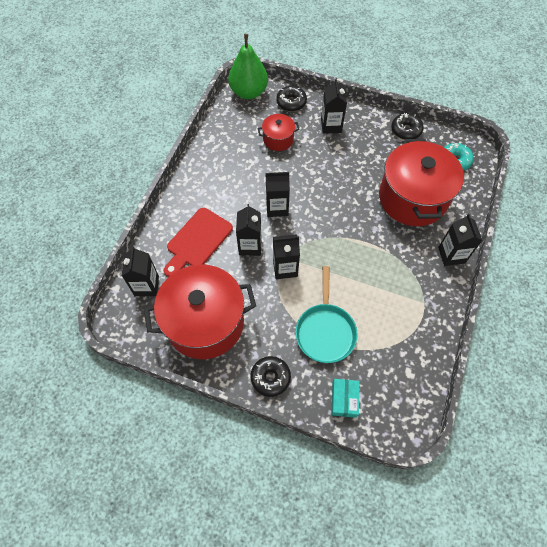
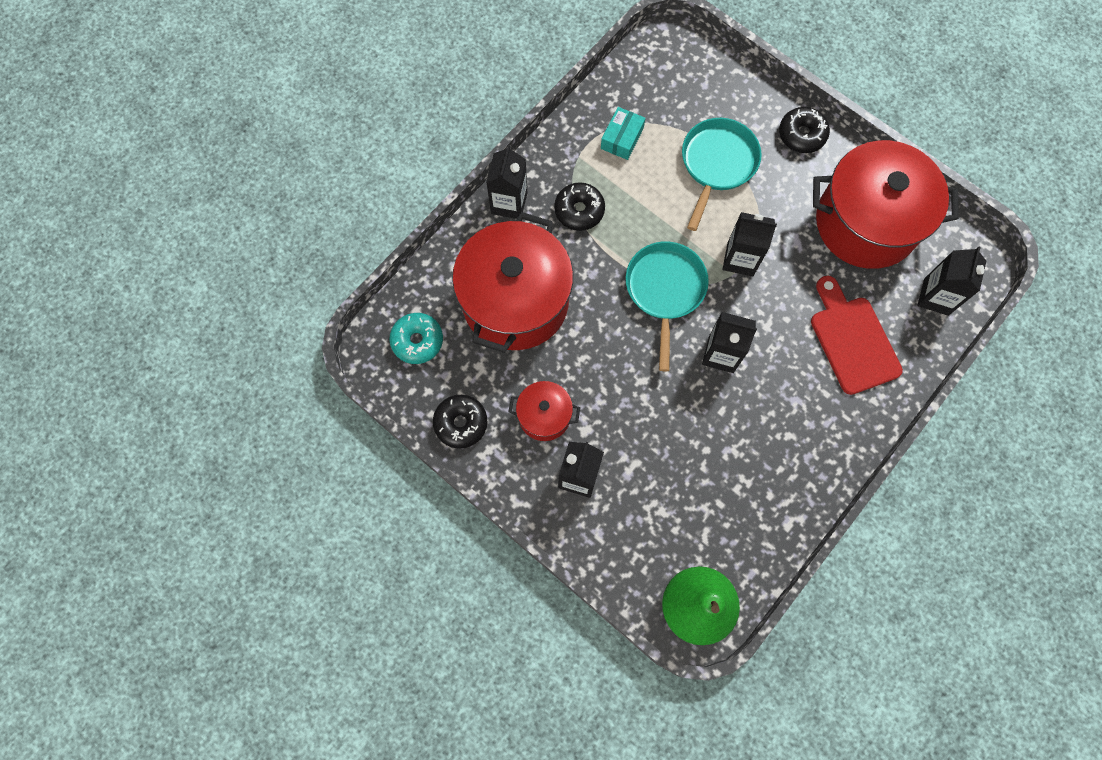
camera: 160 degrees left, 10 degrees up
(197, 241) = (852, 340): red cutting board -> red cutting board turned 75 degrees counterclockwise
(250, 246) = (778, 307): black carton -> none
(278, 139) = (677, 480): red pot -> red pot (544, 416)
(291, 102) = (627, 553): black donut -> black donut (579, 210)
(325, 233) = (665, 291): none -> turquoise pan
(344, 399) = (724, 86): turquoise box -> turquoise box (622, 138)

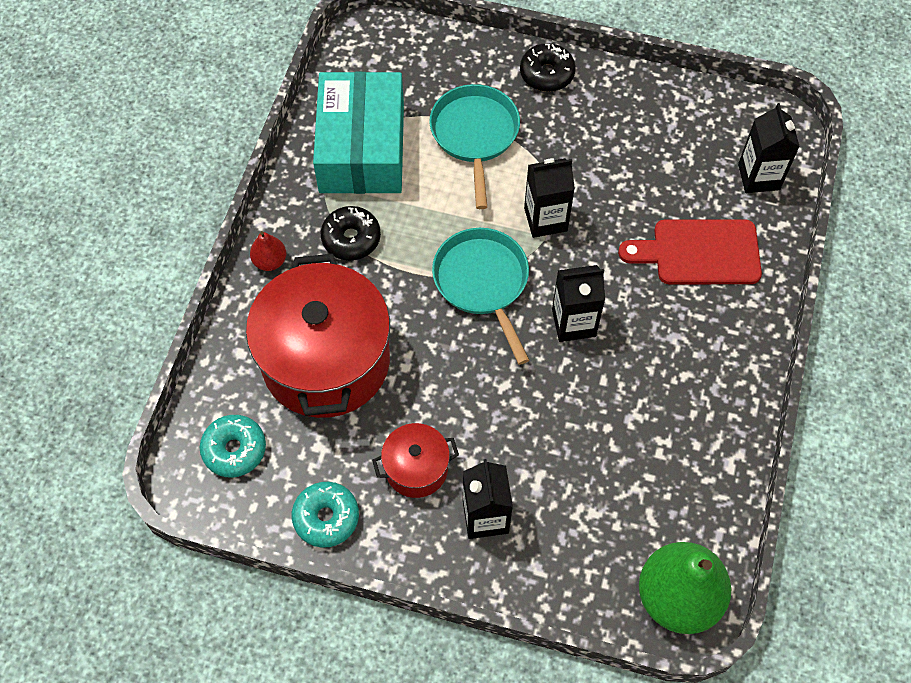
camera: 25 degrees left, 10 degrees down
(461, 423) = (326, 517): black donut -> turquoise donut
(509, 203) = (270, 261): black carton -> red pear
(622, 138) = (362, 148): turquoise box -> turquoise box, size x2.33
(852, 340) = (699, 252): red cutting board -> red cutting board turned 45 degrees counterclockwise
(866, 223) = (654, 133): red pot -> none

